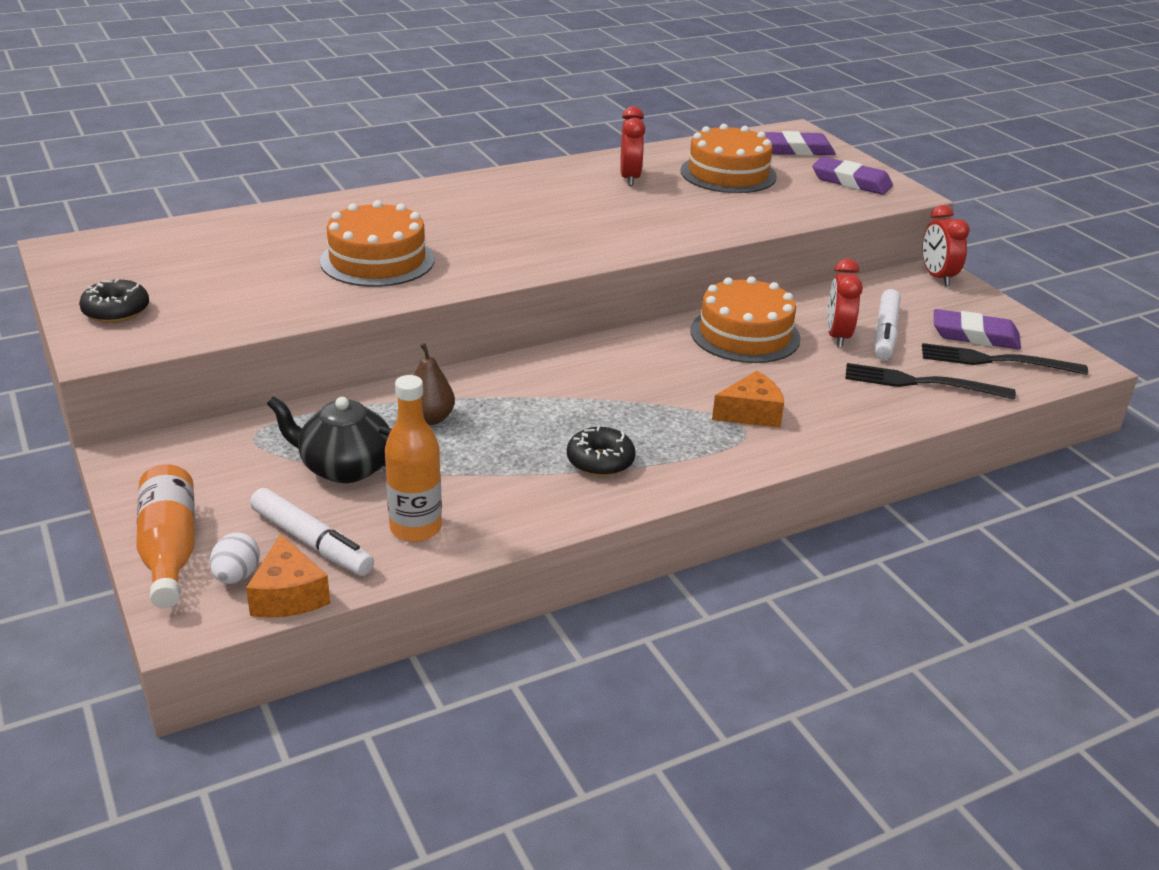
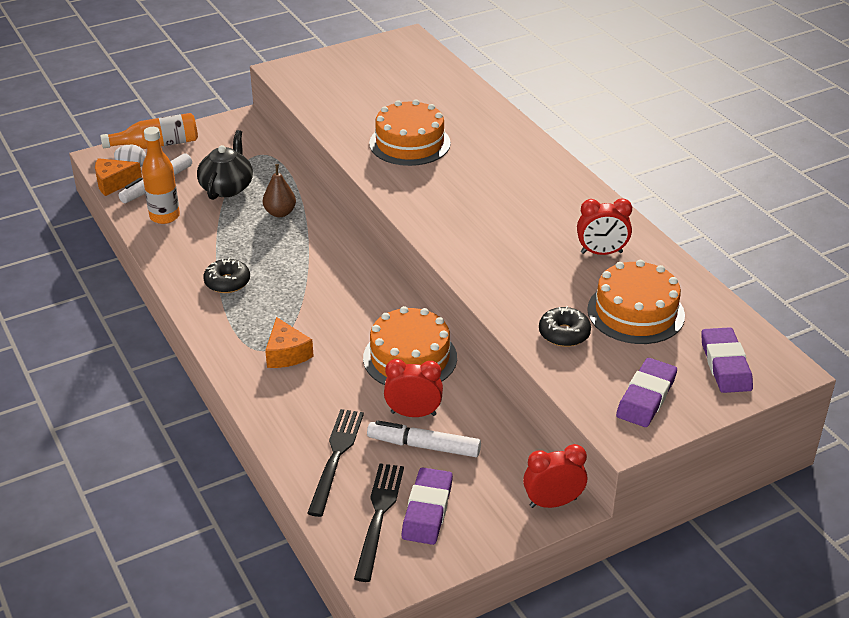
camera: 90 degrees right, 5 degrees up
(116, 311) = (327, 67): black donut -> black donut (564, 334)

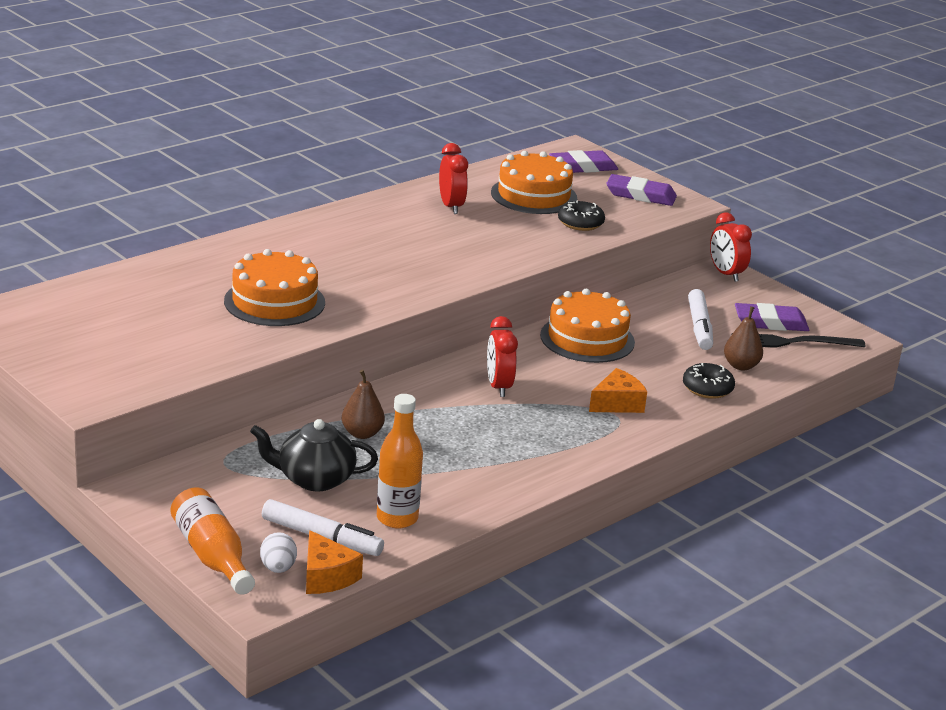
camera: 105 degrees left, 10 degrees down
(227, 282) = (515, 453): black donut -> black donut (707, 388)
(336, 457) = (741, 366): black fork -> brown pear
(413, 413) = (662, 333): red clock -> red clock (498, 386)

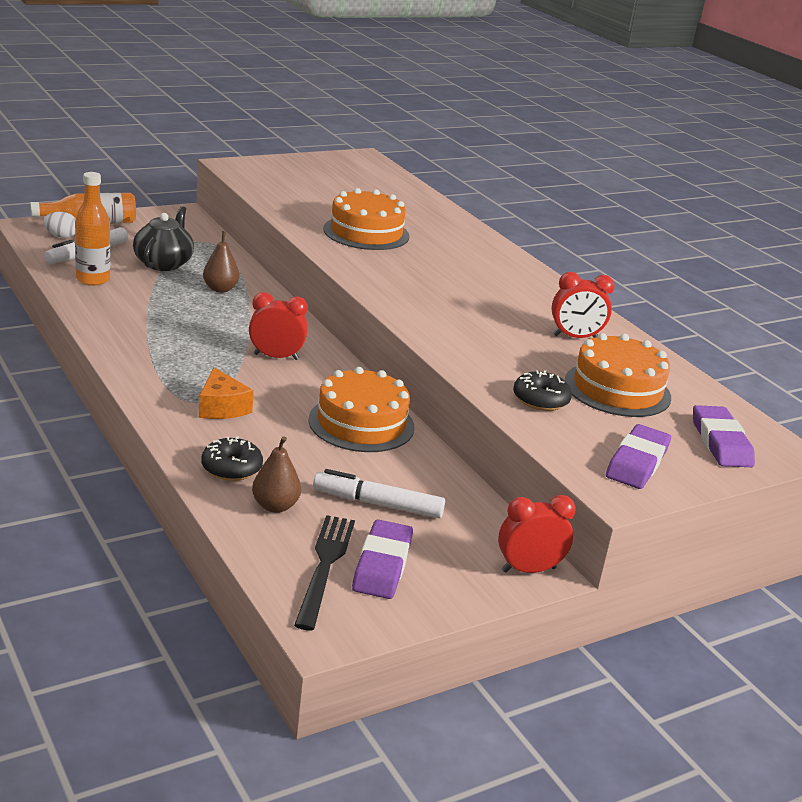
camera: 100 degrees right, 0 degrees up
(326, 576) = (39, 247): orange cheese -> none

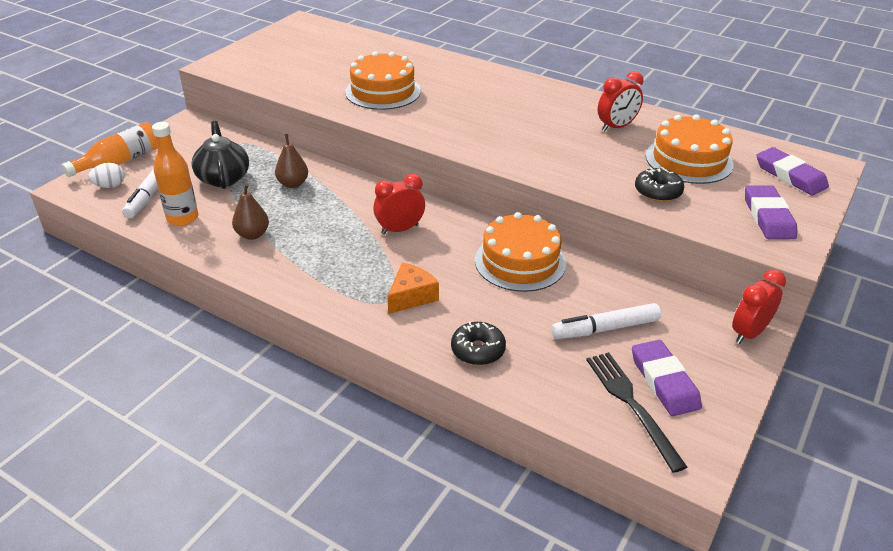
camera: 25 degrees left, 10 degrees up
(222, 407) = (411, 296): orange cheese -> orange cheese turned 90 degrees counterclockwise
(275, 506) = (543, 369): brown pear -> brown pear (252, 234)

